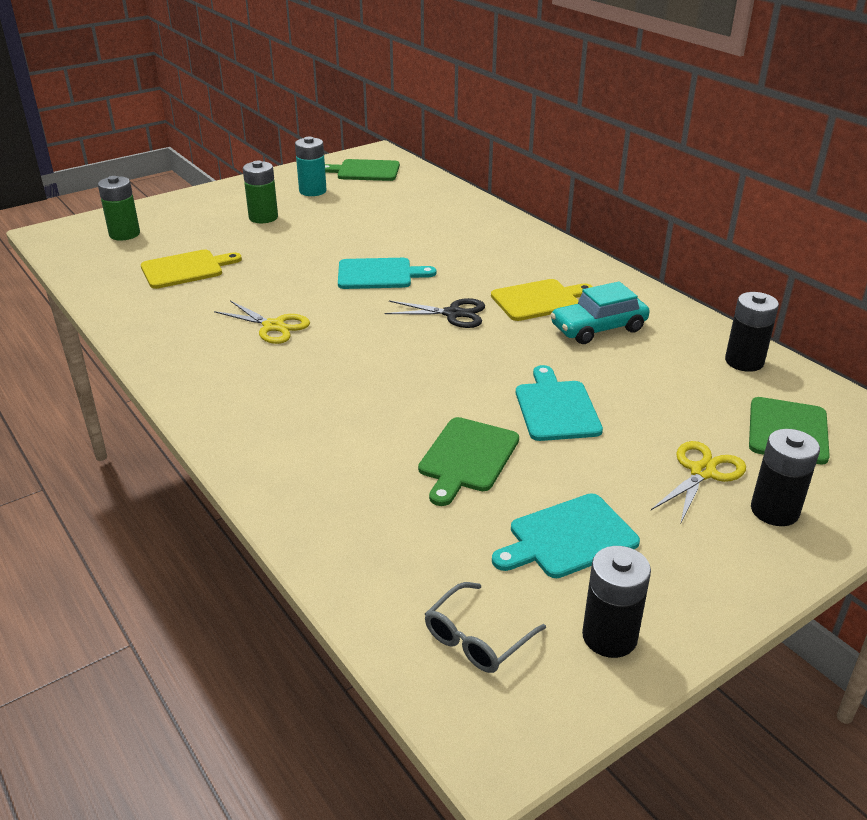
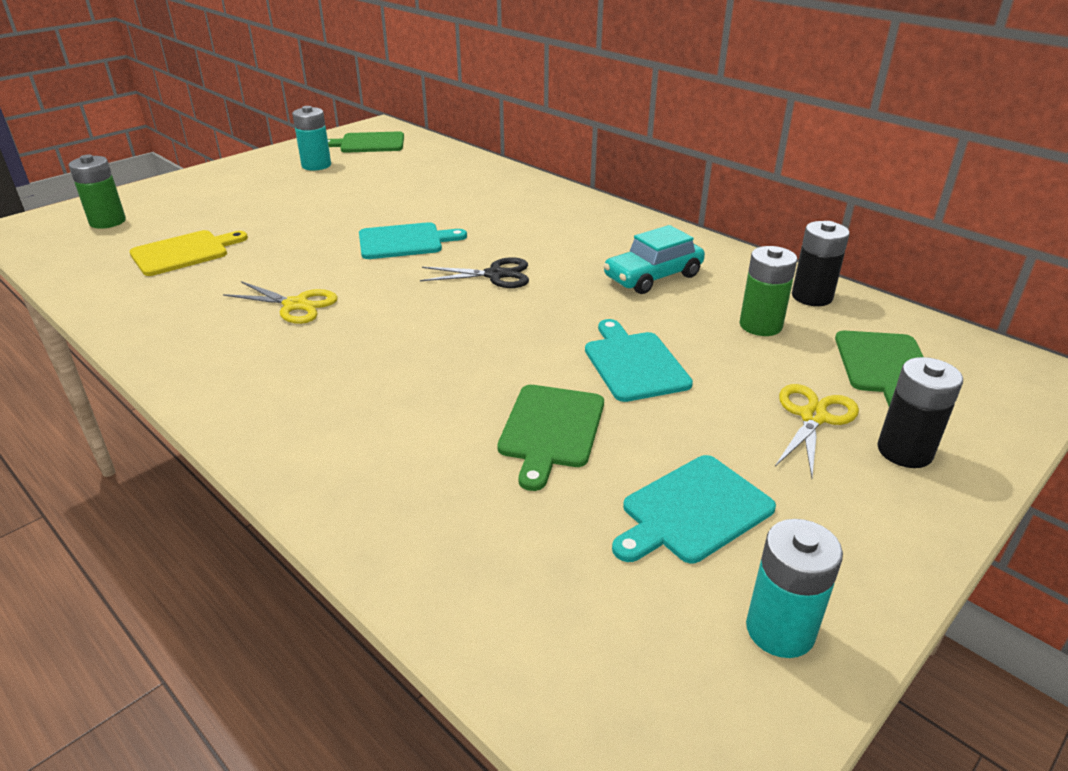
camera: 10 degrees left, 0 degrees up
(263, 217) = (266, 194): green battery -> green battery (760, 325)
(476, 639) = (622, 658): grey glasses -> none
(539, 300) = (583, 253): yellow cutting board -> none
(609, 636) = (780, 630): black battery -> turquoise battery

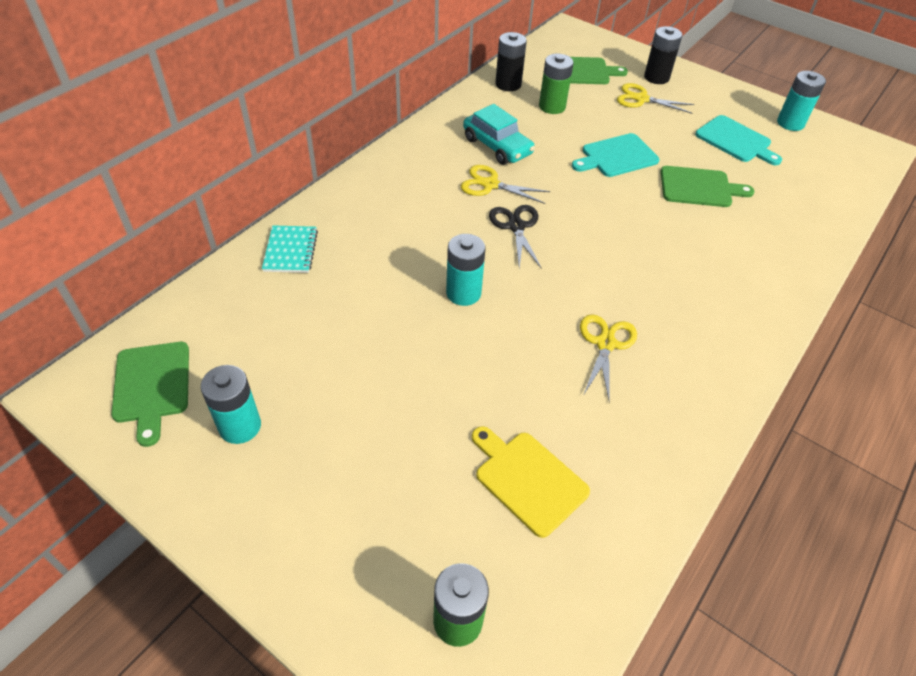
camera: 100 degrees left, 15 degrees up
(405, 241) = (463, 293): turquoise cutting board -> turquoise battery
(489, 177) = (291, 251): none -> turquoise notebook
(574, 266) = (490, 184): none -> yellow scissors

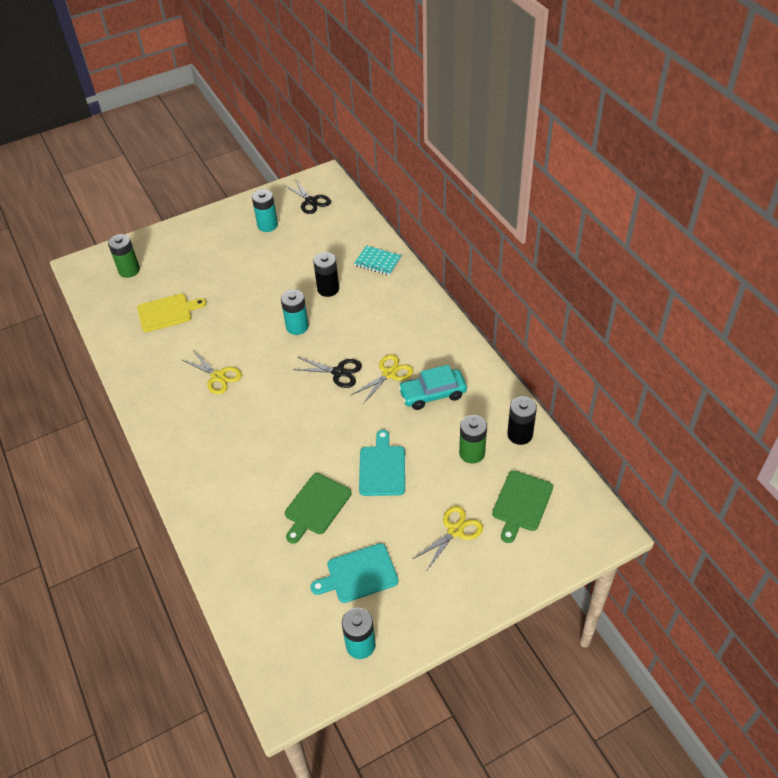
camera: 120 degrees right, 0 degrees up
(152, 386) = (311, 201): green cutting board -> black scissors
(656, 77) = (487, 565): black battery -> black battery (328, 289)

